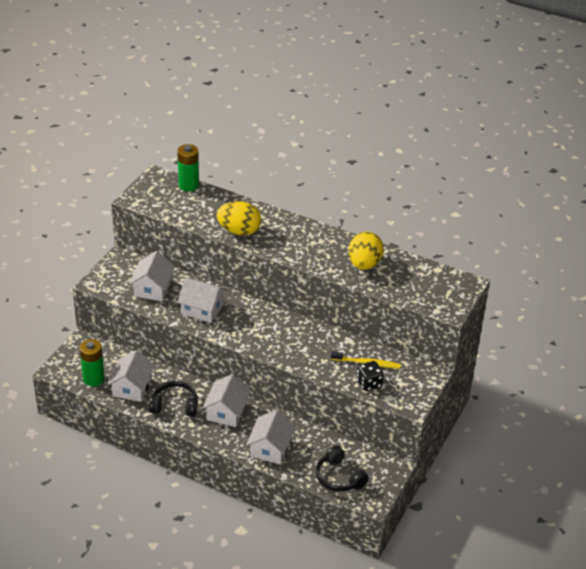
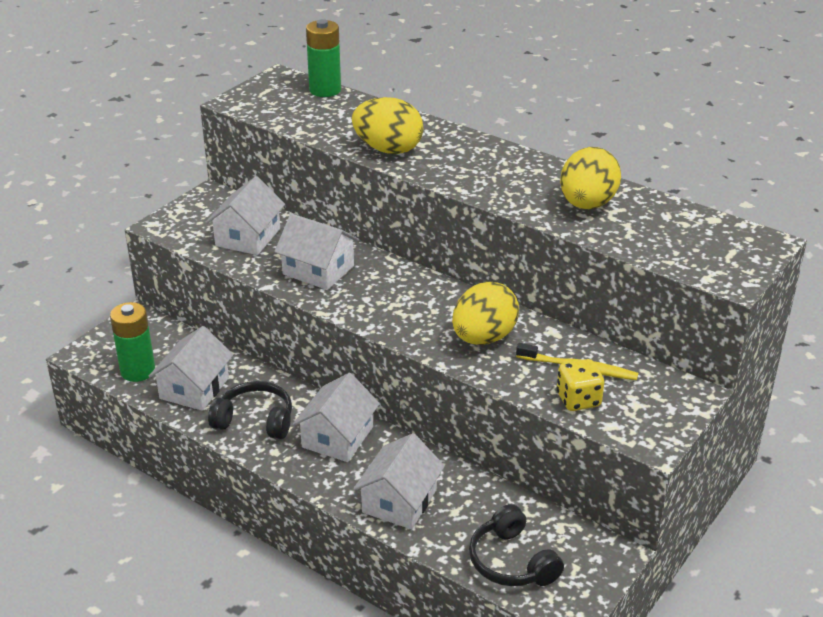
camera: 10 degrees right, 5 degrees down
(310, 348) = (483, 338): none -> yellow egg
(369, 383) = (578, 400): black dice -> yellow dice

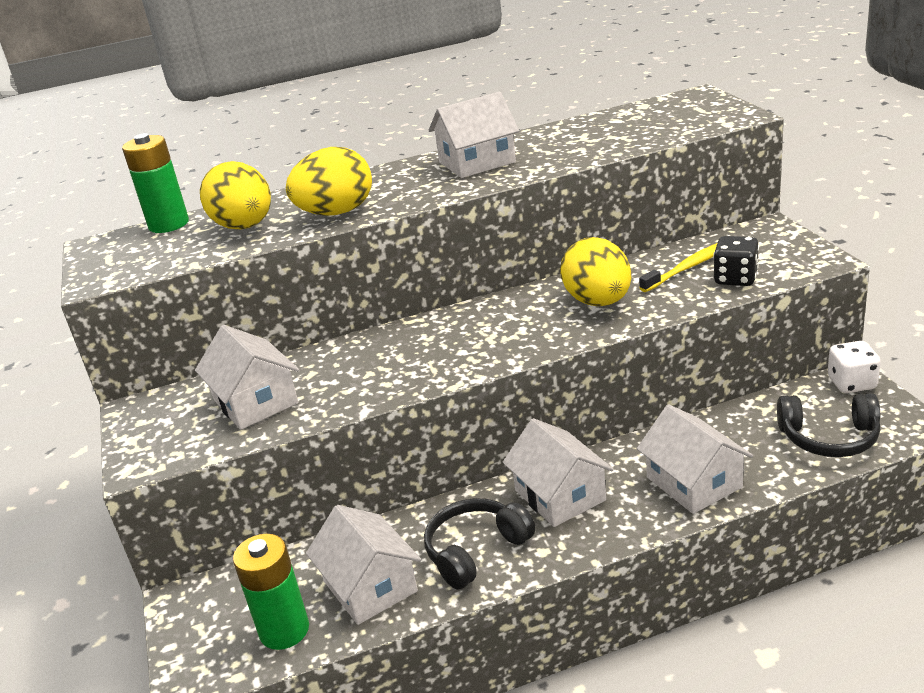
camera: 50 degrees left, 5 degrees down
(318, 270) = (377, 369): white house -> white house (477, 162)
(578, 400) = (735, 279): yellow dice -> black dice
(587, 204) = (560, 145): yellow egg -> yellow egg (244, 227)
(605, 555) = (851, 383): none -> white dice

